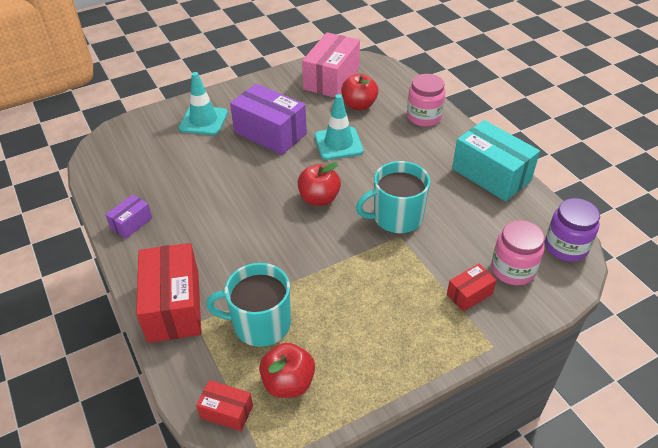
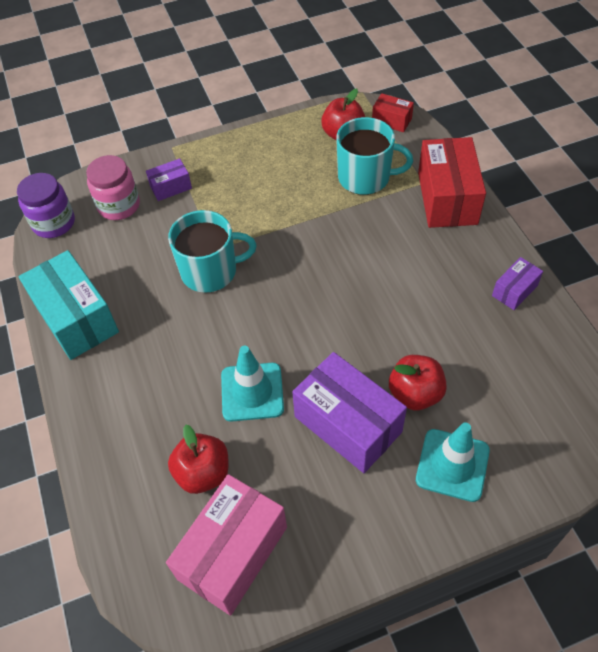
camera: 170 degrees left, 10 degrees up
(319, 198) = (293, 304): red apple -> red apple (415, 393)
(424, 117) = (114, 433): pink jar -> none
(469, 294) = (171, 187): red box -> purple box

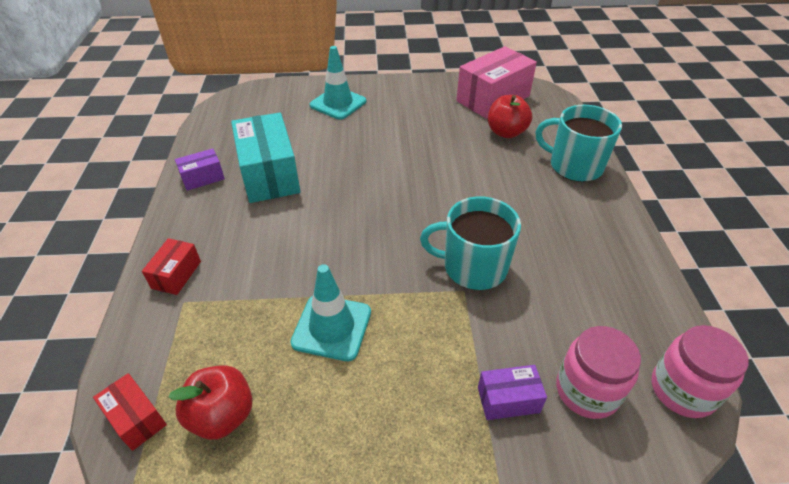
camera: 165 degrees left, 10 degrees down
(54, 223) = (682, 390): purple jar -> pink jar
(76, 318) = (623, 257): turquoise box -> turquoise box (269, 174)
(252, 392) = (458, 165): turquoise traffic cone -> turquoise traffic cone (332, 327)
(348, 424) = (393, 133): purple box -> none
(365, 177) = (243, 330): turquoise mug -> turquoise mug (574, 166)
(415, 393) = (335, 138): red apple -> none
(447, 198) = (176, 275): red box -> red box, size x0.50

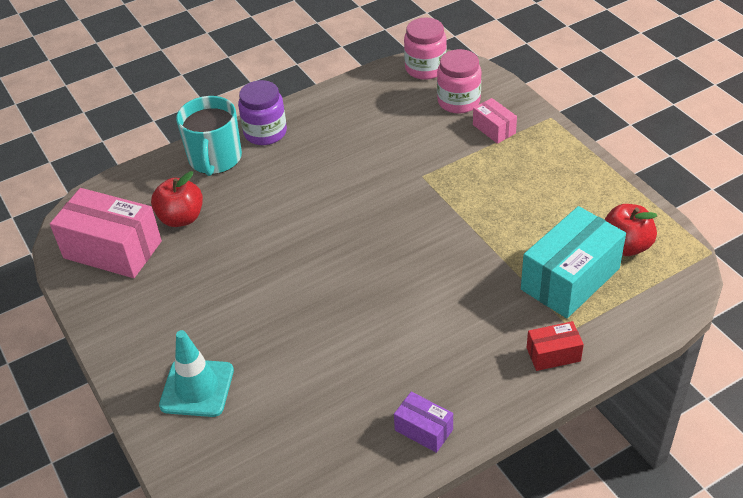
camera: 115 degrees left, 0 degrees up
(136, 418) = (670, 287): red box -> none
(269, 174) = (376, 372): turquoise box -> turquoise box (570, 279)
(332, 327) = (514, 228): turquoise traffic cone -> none
(473, 267) = (393, 179): turquoise mug -> none
(508, 400) = (494, 129): purple box -> pink box
(600, 205) = (265, 132): none -> purple jar

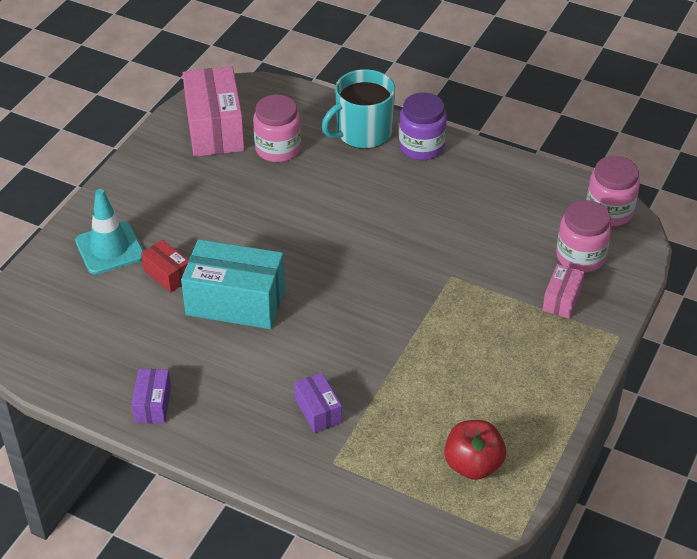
camera: 55 degrees right, 0 degrees up
(181, 218) = (278, 149): red apple -> pink jar
(510, 316) = (318, 411): none -> purple box
(553, 354) = (292, 460): red box -> red box (167, 275)
(570, 279) = (396, 437): turquoise box -> turquoise box (235, 301)

